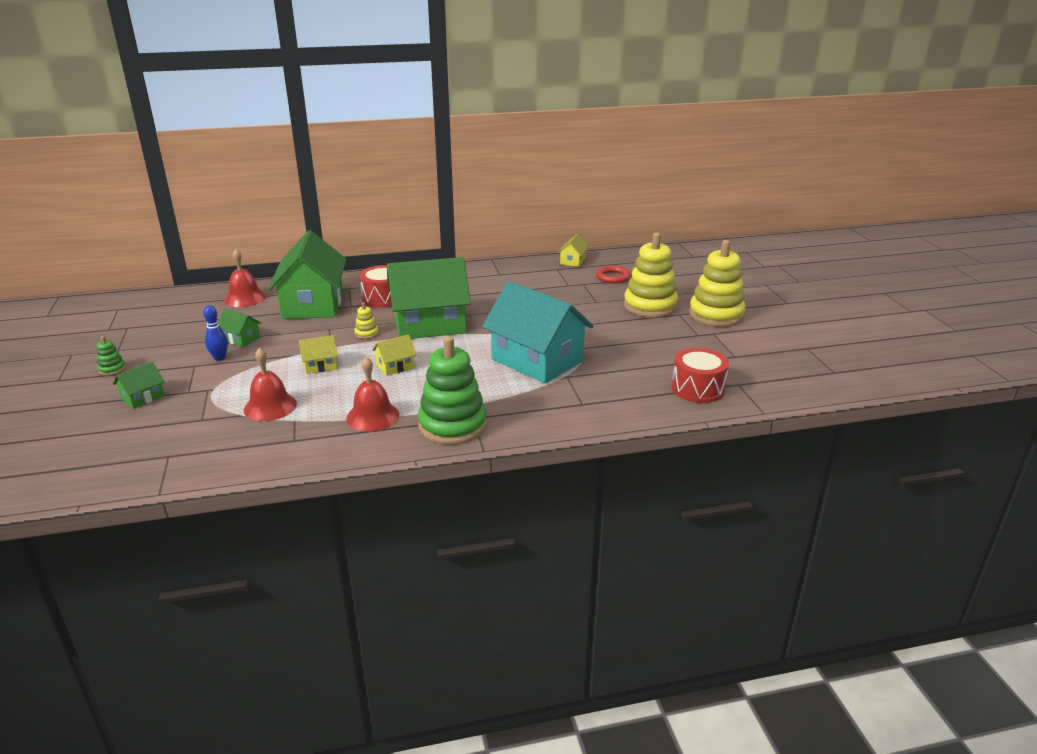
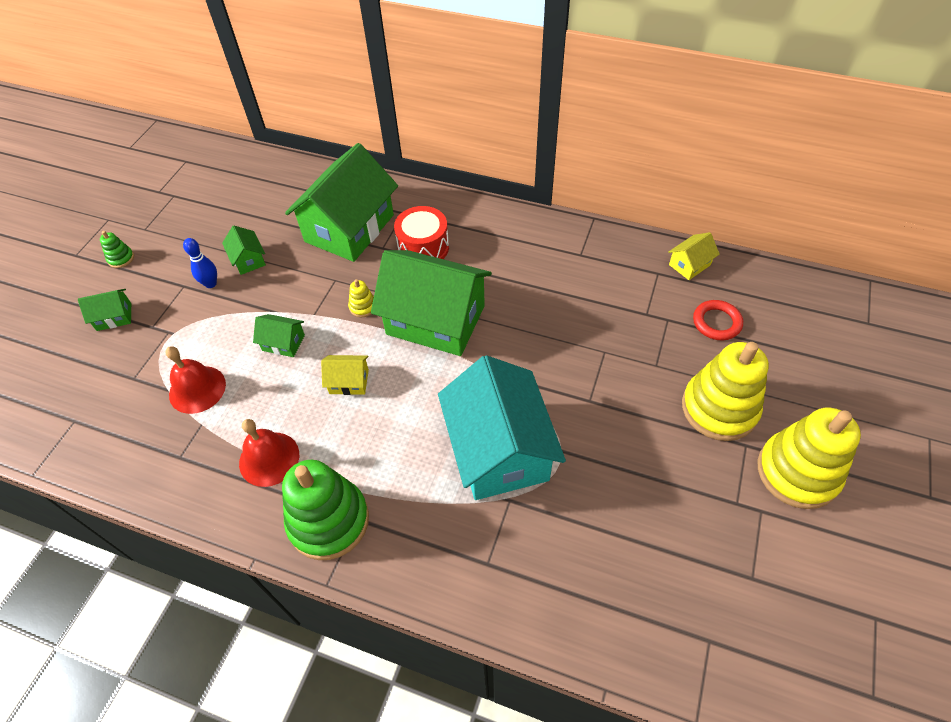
camera: 35 degrees right, 25 degrees up
(245, 298) = (297, 189): red bell -> none
(320, 365) = (283, 343): yellow house -> green house
(698, 389) = (648, 618): red drum -> none

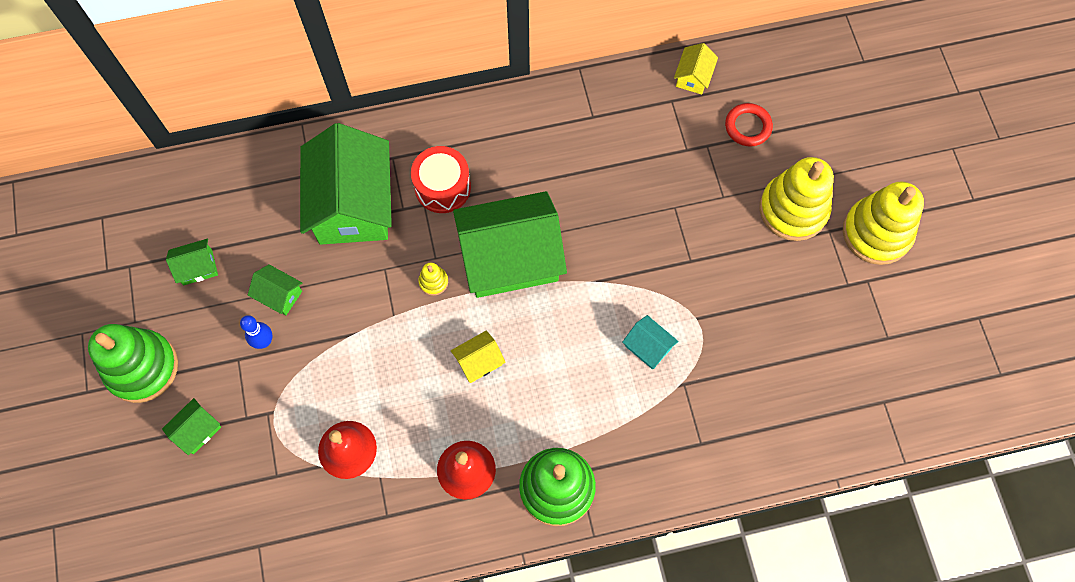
camera: 35 degrees left, 15 degrees up
(121, 258) = (142, 367): green stacking toy -> green stacking toy, size x2.40
(283, 343) = (389, 360): green house -> green house (197, 267)
(499, 449) = (648, 347): turquoise house -> turquoise house, size x0.42

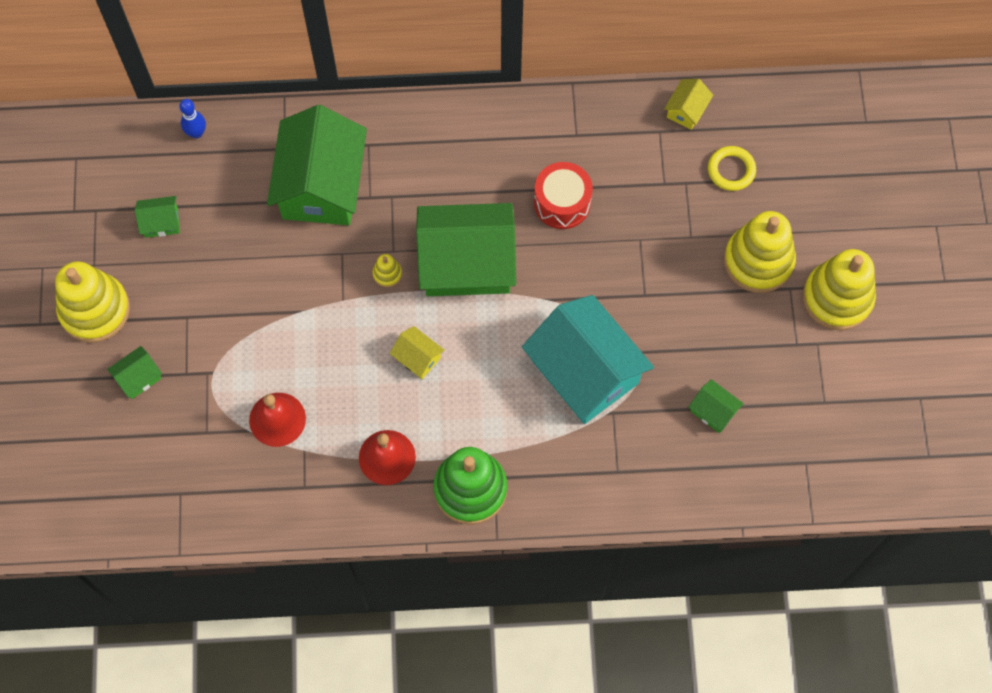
camera: 10 degrees right, 0 degrees up
(142, 367) = (95, 310): green stacking toy -> yellow stacking toy
(264, 341) = (214, 304): blue bowling pin -> blue bowling pin (196, 133)
(279, 295) = (236, 262): green house -> green house (713, 411)
(442, 187) = (413, 182): red drum -> red drum (562, 203)
(479, 361) = (417, 358): yellow house -> yellow house turned 60 degrees clockwise
(648, 347) = (585, 371): turquoise house -> turquoise house, size x2.37
(748, 127) = (731, 170): red ring -> yellow ring

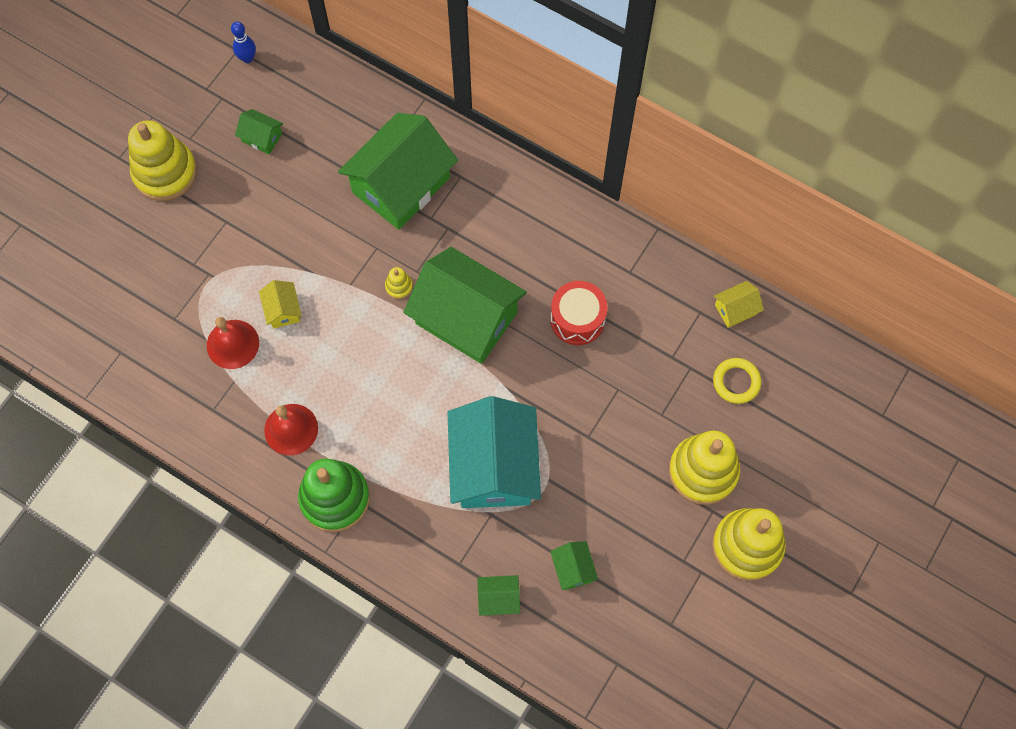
camera: 35 degrees right, 0 degrees up
(138, 377) = (157, 244): green house -> green house (498, 598)
(196, 133) = (338, 86): blue bowling pin -> blue bowling pin (247, 58)
(417, 358) = (372, 367): yellow house -> yellow house (283, 310)

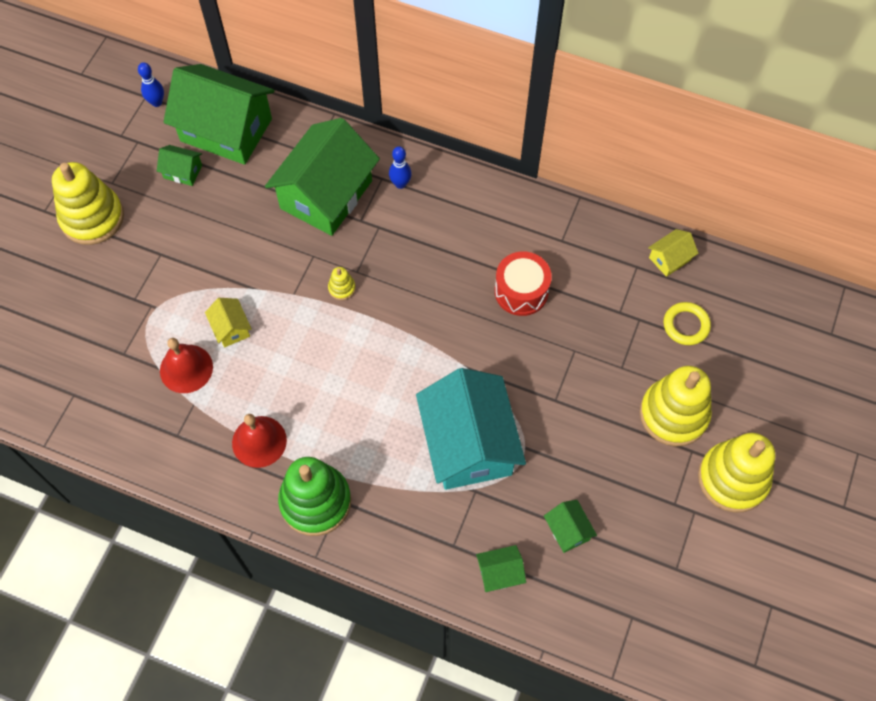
camera: 10 degrees left, 5 degrees down
(466, 318) = (413, 307): green house -> green house (226, 130)
(478, 185) = (400, 184): none -> blue bowling pin

